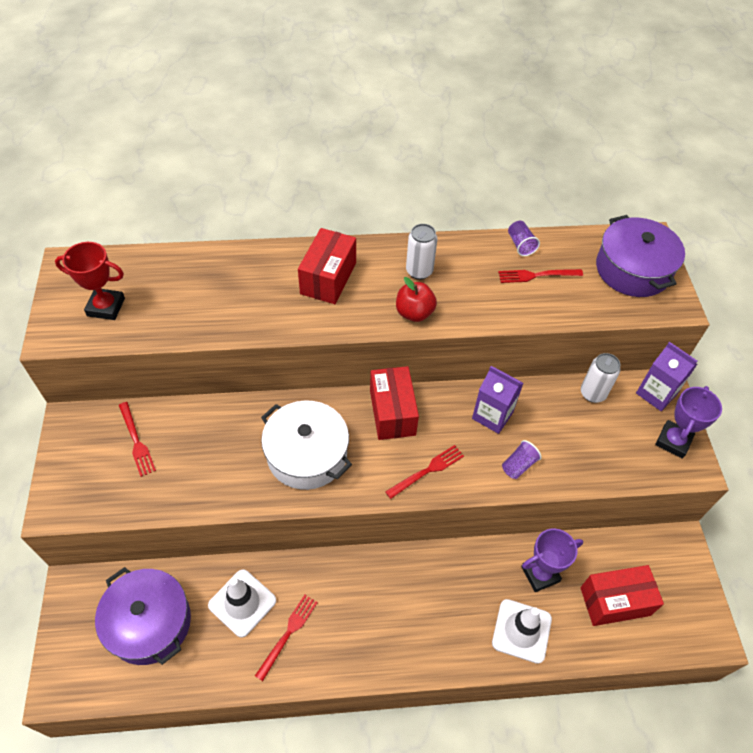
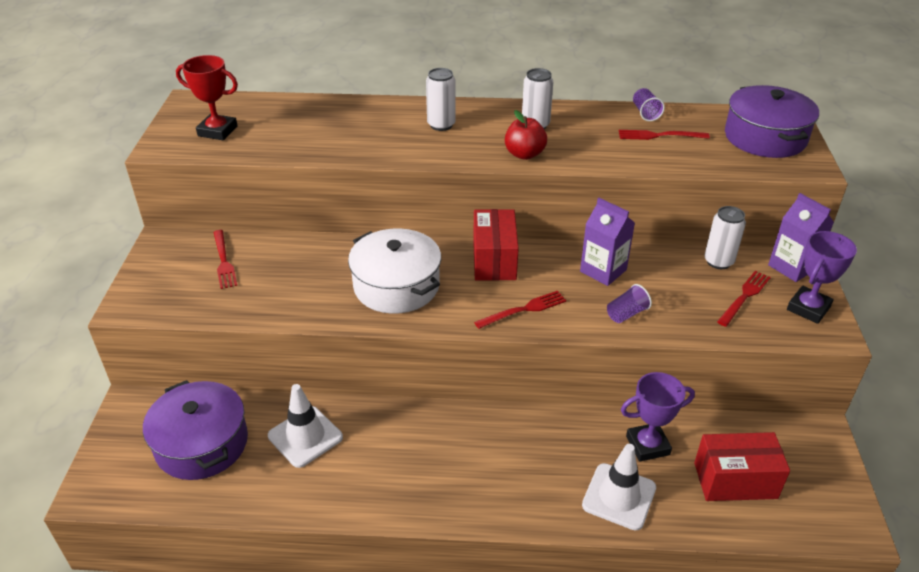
camera: 10 degrees right, 15 degrees down
(288, 633) = (350, 469): red fork -> red fork (744, 296)
(328, 278) = (441, 125): red box -> white can

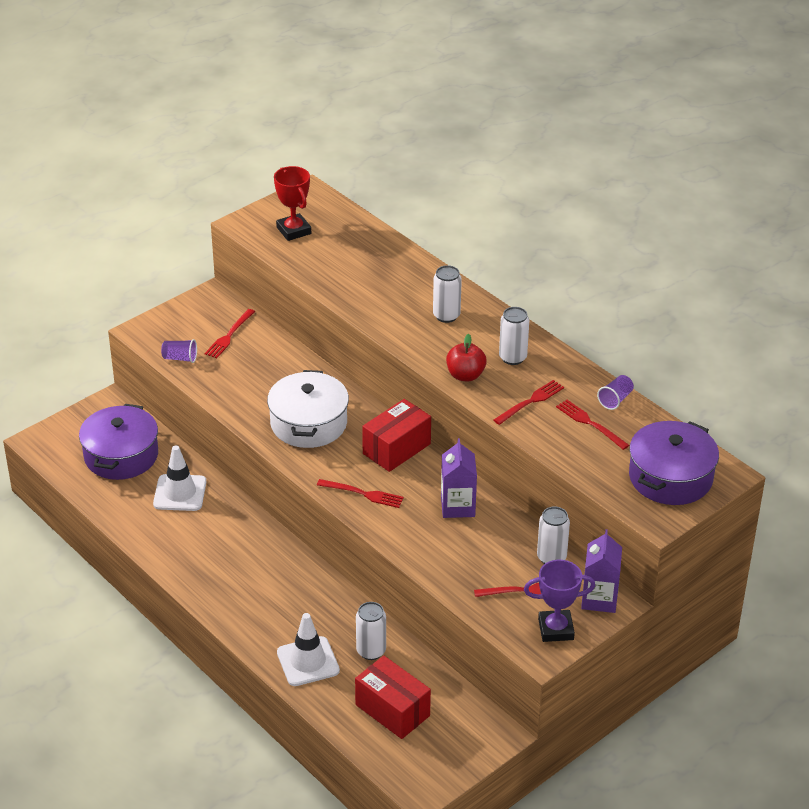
camera: 45 degrees right, 0 degrees up
(598, 144) = (531, 401): none -> red fork
(626, 314) = (424, 543): purple cup -> purple cup (180, 358)
(647, 445) = (371, 651): purple trophy -> white can

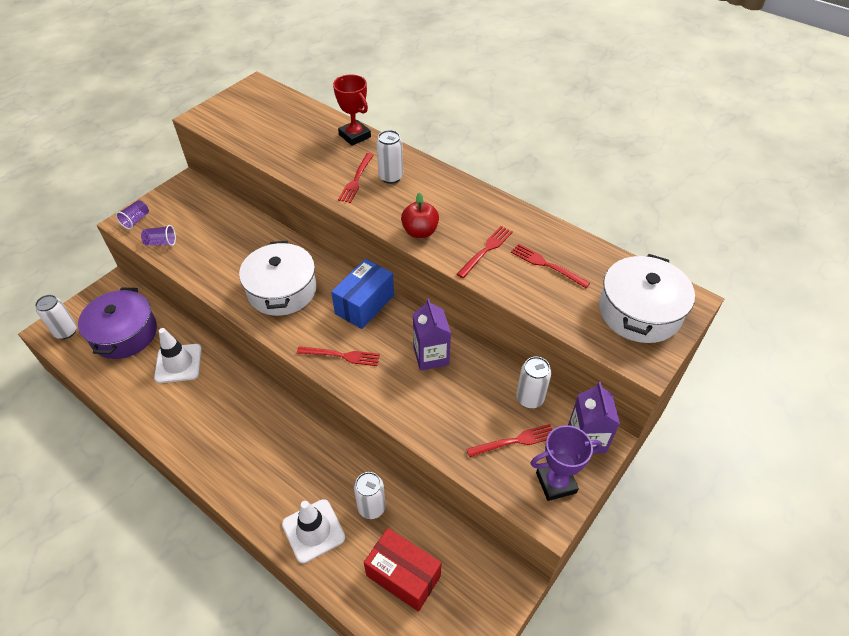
camera: 10 degrees left, 10 degrees up
(229, 336) = (203, 217): red fork -> red fork (356, 180)
(294, 230) = (245, 118): red trophy -> red trophy (355, 136)
(396, 449) = (364, 304): red box -> blue box
(512, 358) = (458, 209): white can -> white can (66, 332)
(615, 400) = (561, 238): purple cup -> purple cup (136, 220)
(670, 477) = (639, 312): purple pot -> white pot

